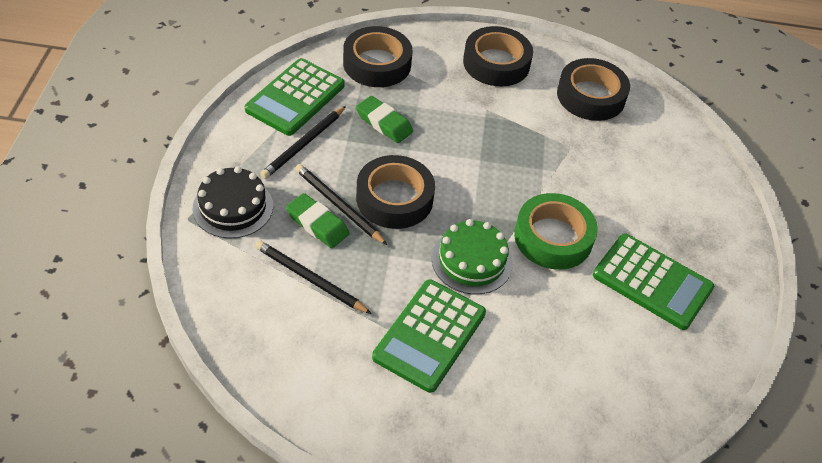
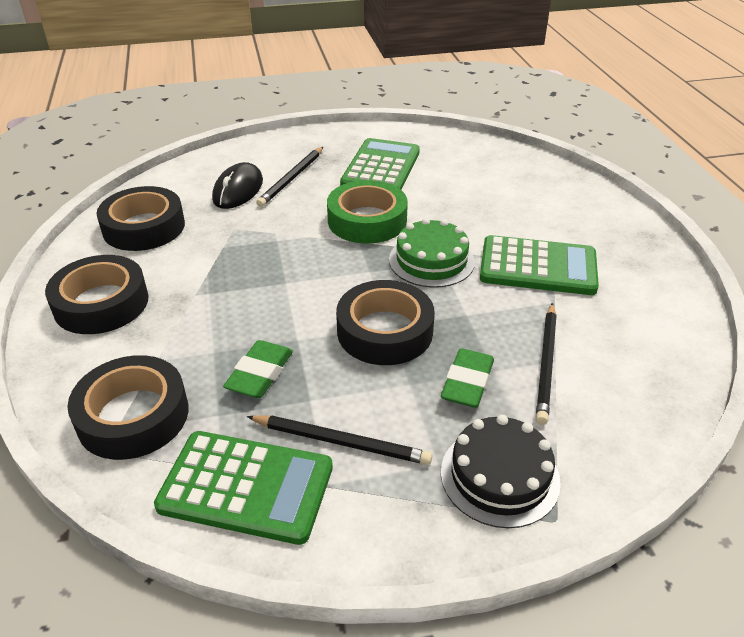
camera: 105 degrees left, 10 degrees down
(338, 205) = (426, 374): black pencil -> black pencil (292, 178)
(636, 163) = (238, 190): none -> black mouse

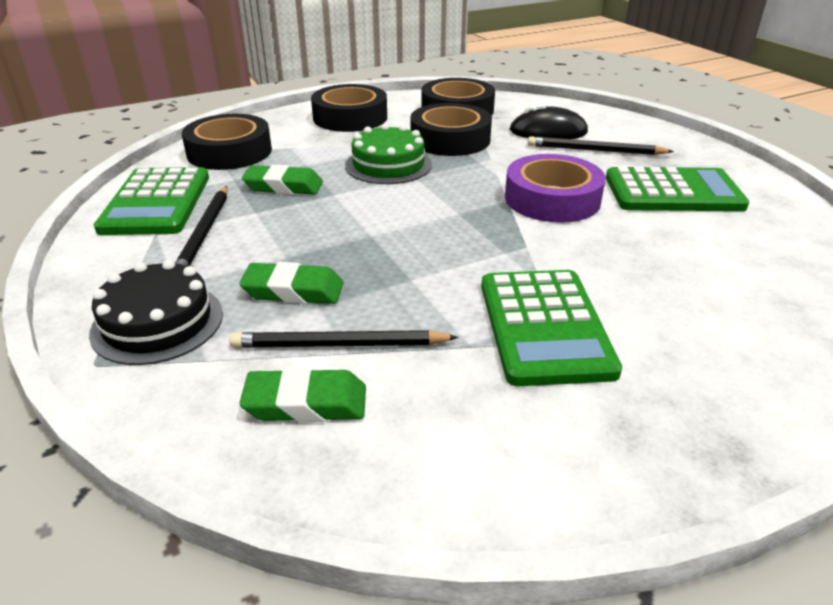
camera: 75 degrees right, 5 degrees down
(367, 220) = (552, 199): green tape -> purple tape
(385, 331) = (361, 234): black tape -> black tape (450, 139)
(431, 260) = (503, 246): green cake -> green cake (388, 165)
(610, 388) = (306, 403): none -> green eraser

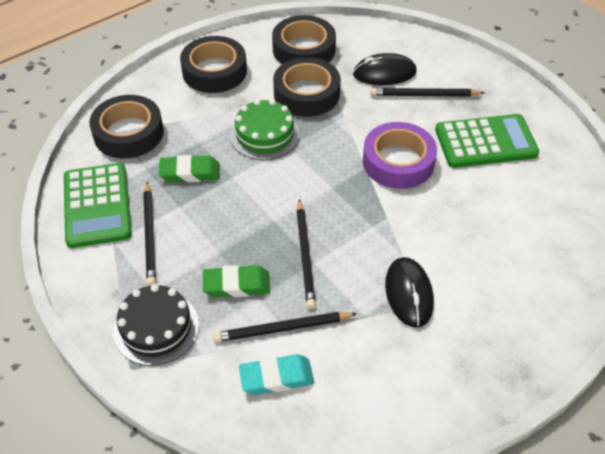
camera: 10 degrees left, 15 degrees up
(306, 403) = (276, 377): green eraser -> turquoise eraser
(401, 271) = (305, 255): none -> black pencil
(544, 327) = (409, 294): green calculator -> black mouse

